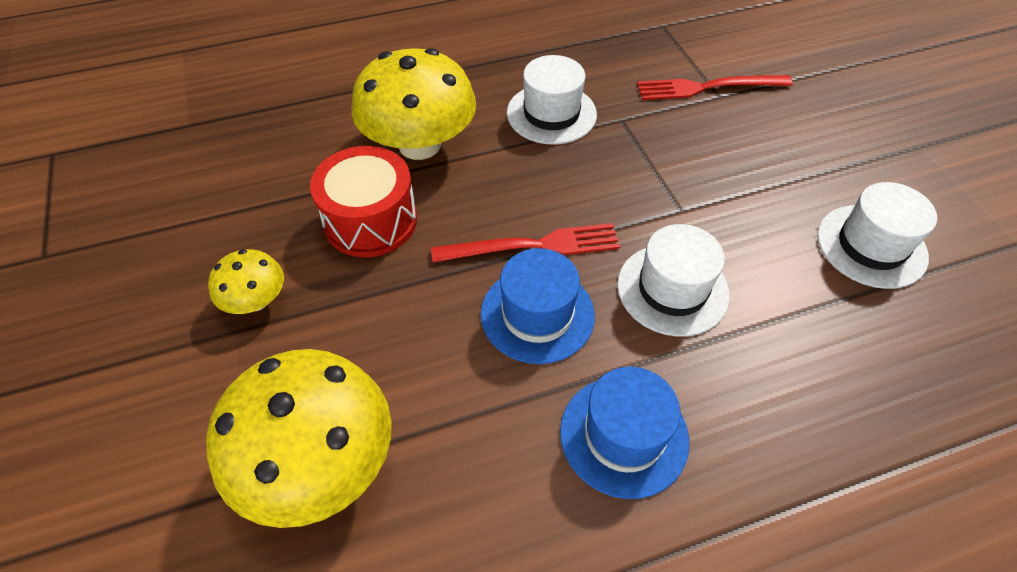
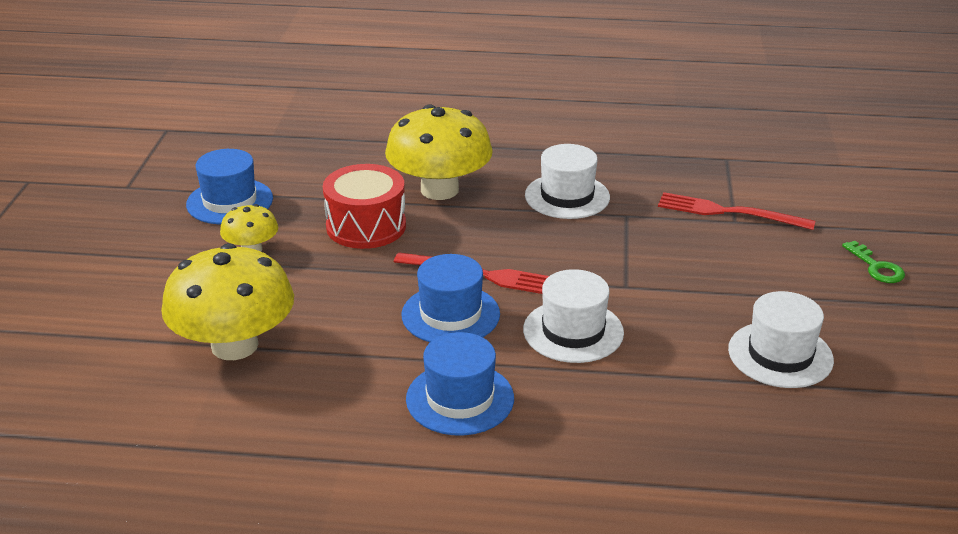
camera: 25 degrees right, 20 degrees down
(189, 237) = (230, 201): none -> blue hat
(869, 111) = (876, 267): none -> green key

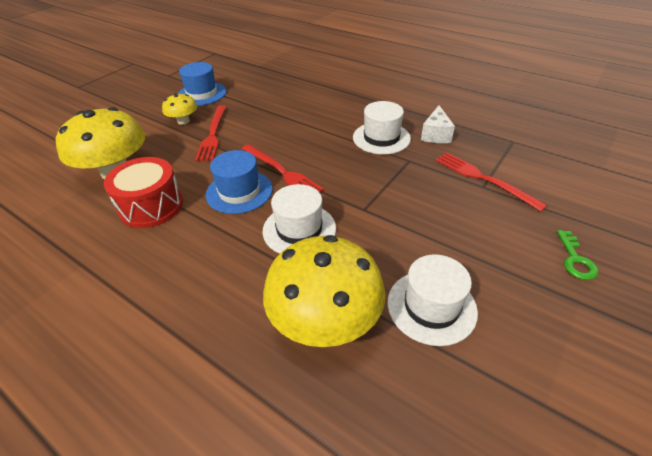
camera: 30 degrees right, 10 degrees up
(323, 255) = (213, 134): none -> red fork
(366, 226) = (251, 124): red drum -> red drum (151, 206)
(439, 190) = (311, 114): yellow mushroom -> yellow mushroom (325, 320)
(460, 399) = (186, 250): blue hat -> none
(631, 174) = (436, 135): none -> white cheese

